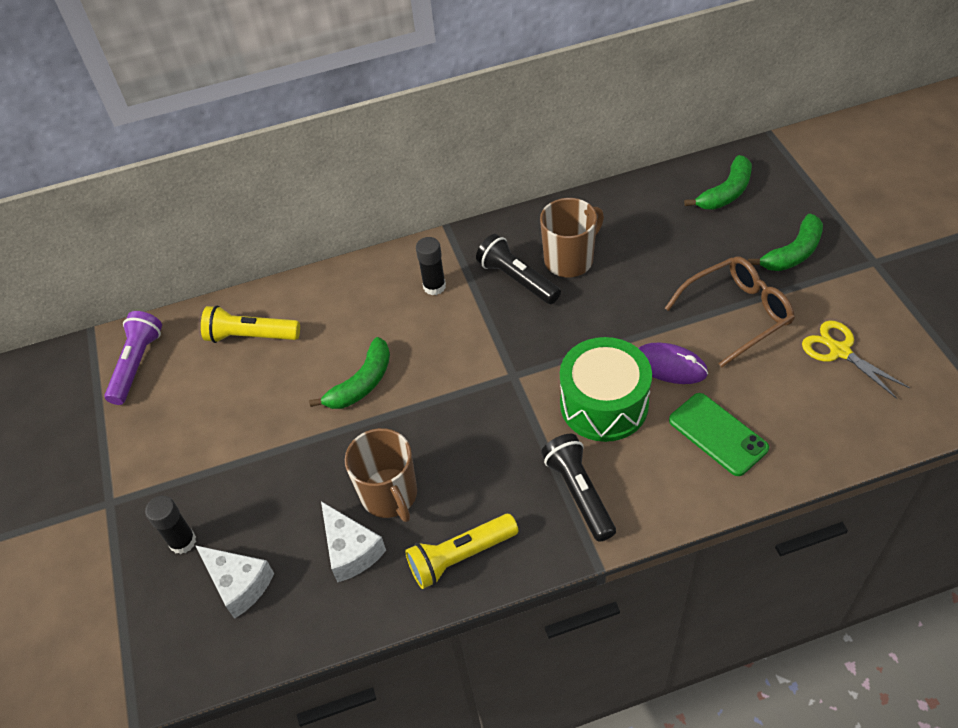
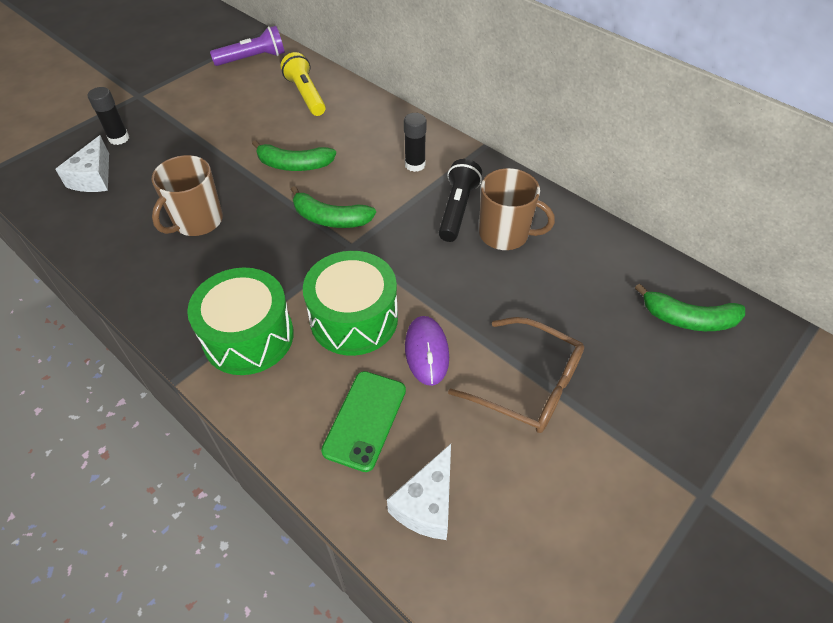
camera: 55 degrees right, 0 degrees up
(351, 550) = (140, 220): white cheese -> white cheese (427, 504)
(460, 557) = (155, 284): yellow flashlight -> none
(579, 493) = (248, 336): black flashlight -> green drum
(793, 253) = (651, 408): green banana -> green banana (330, 218)
(840, 351) = (541, 500): yellow scissors -> none

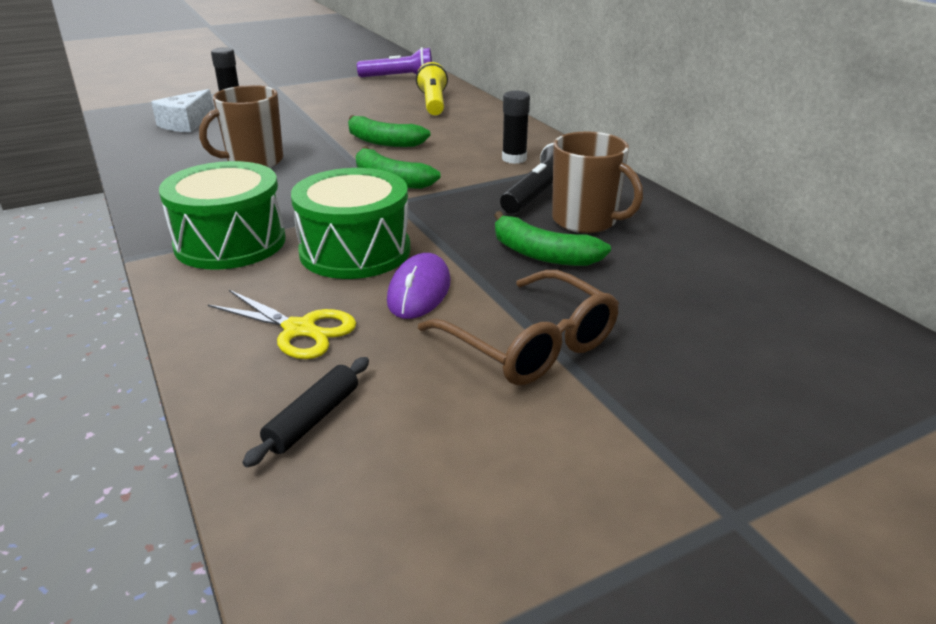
camera: 20 degrees right, 20 degrees down
(365, 420) = (299, 329): green phone -> yellow scissors
(427, 504) = (313, 419): white cheese -> black rolling pin
(688, 319) = (804, 332): green banana -> green banana (542, 254)

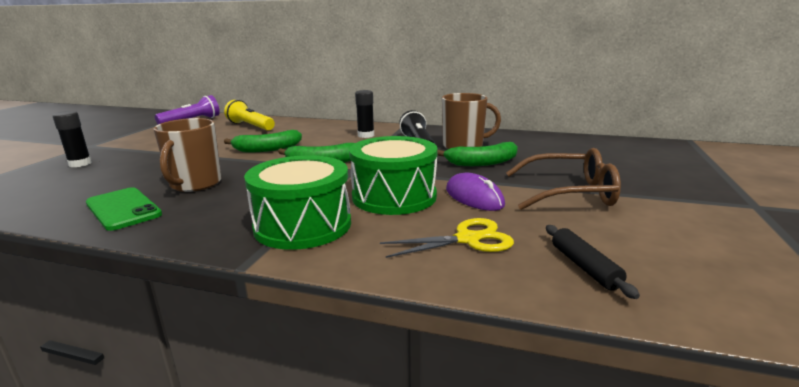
camera: 45 degrees left, 10 degrees down
(172, 167) = (123, 209): none -> green phone
(186, 123) = (60, 184): white cheese -> none

